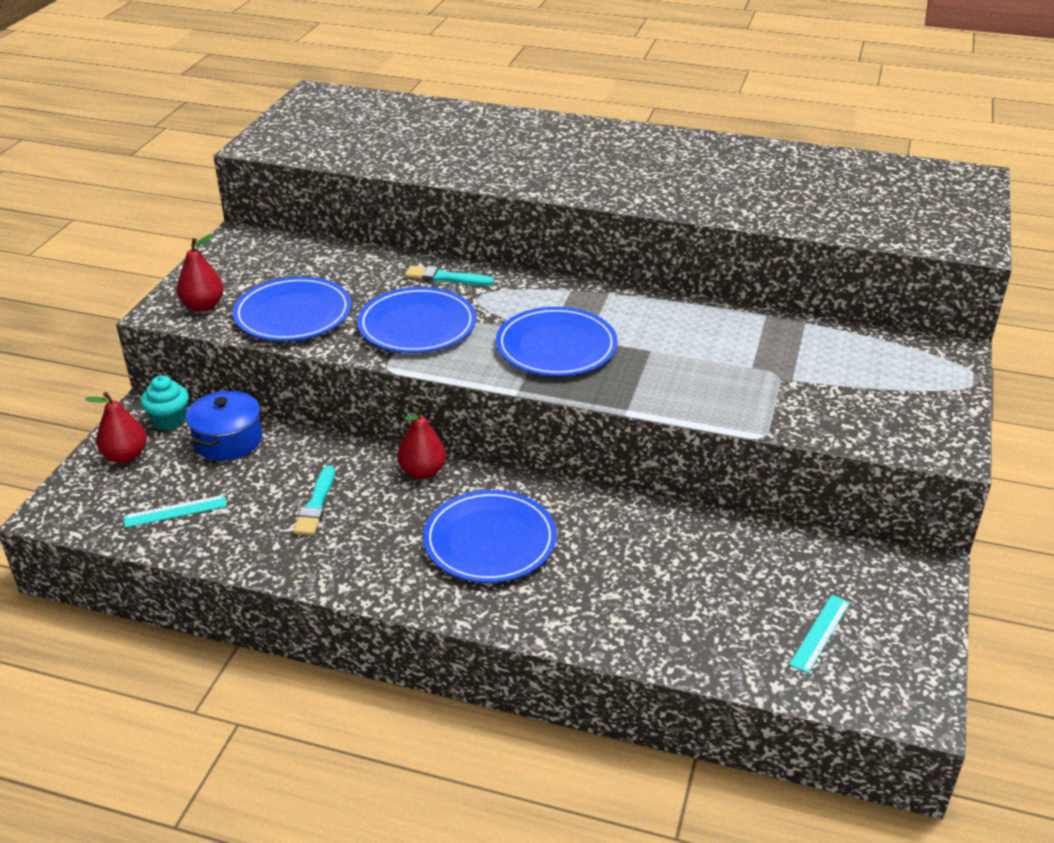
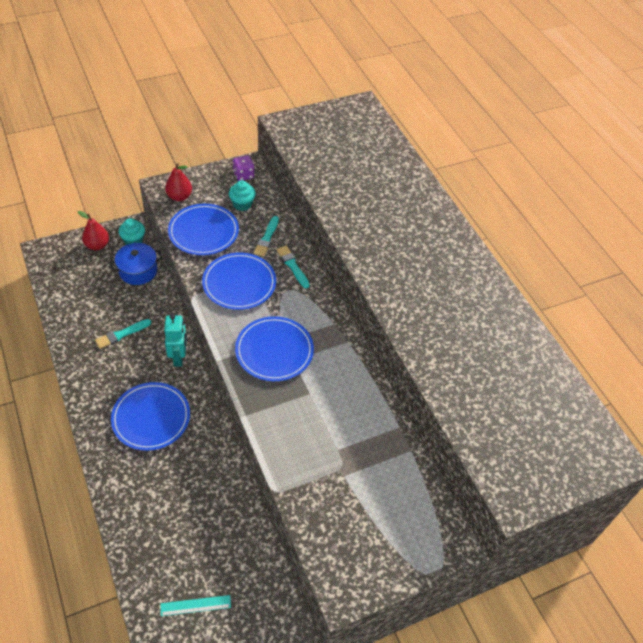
camera: 45 degrees right, 15 degrees up
(175, 511) = (76, 289): turquoise ruler -> none
(247, 246) = (243, 175): none -> purple dice
(294, 268) = (242, 204): none -> turquoise cupcake
(375, 275) = (267, 238): none -> turquoise brush
(422, 471) = (179, 357): red pear -> turquoise robot

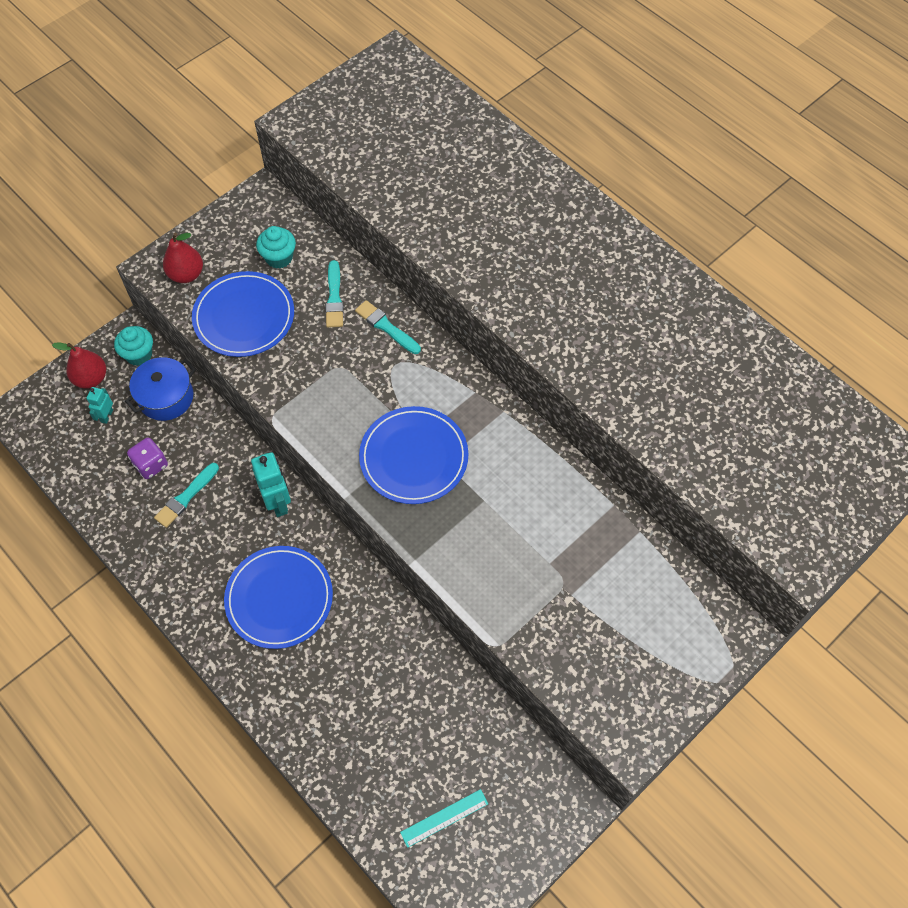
camera: 15 degrees left, 10 degrees up
(96, 270) = (106, 416): none -> turquoise robot
(239, 283) = (326, 377): blue plate -> none
(243, 175) = (261, 212): purple dice -> purple dice (151, 465)

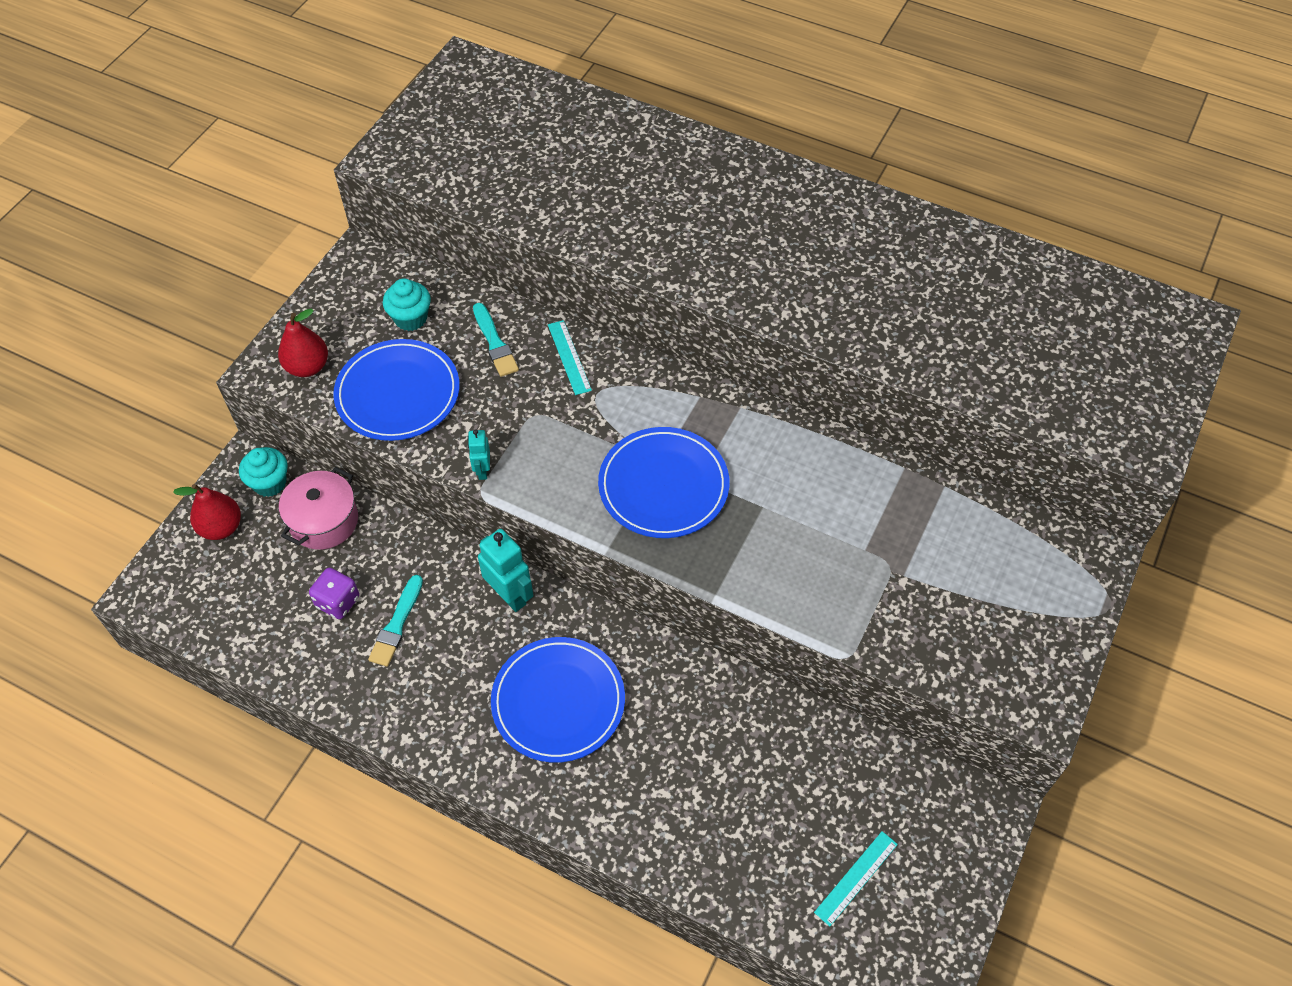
camera: 20 degrees left, 5 degrees down
(106, 416) = (259, 563): turquoise robot -> turquoise robot (482, 470)
(166, 397) = (324, 521): blue pot -> pink pot
(386, 327) = (569, 357): turquoise brush -> turquoise ruler

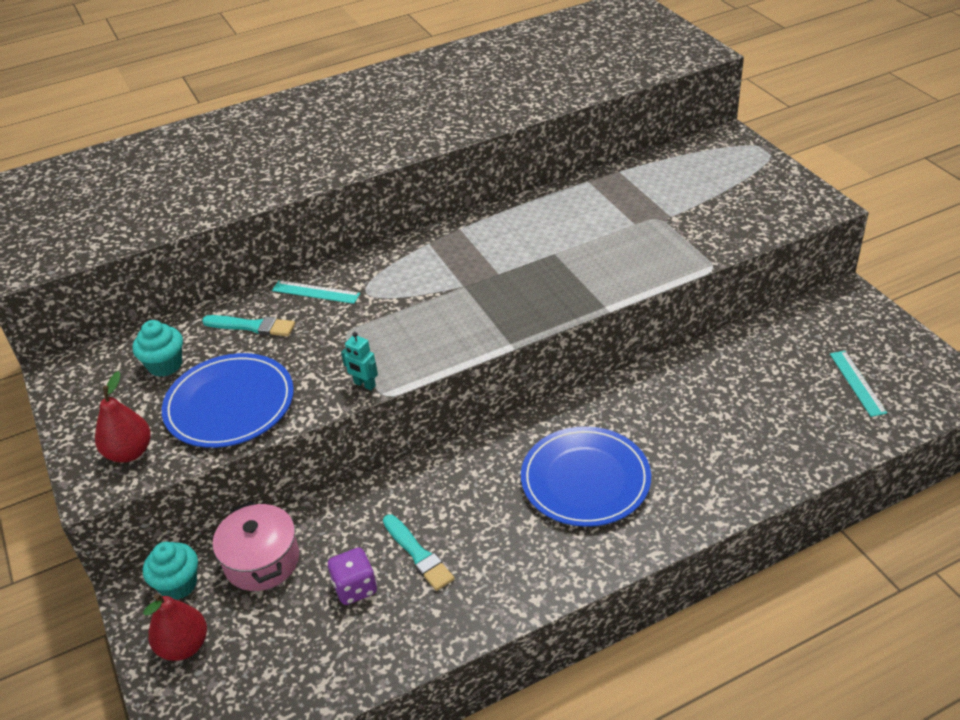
camera: 50 degrees left, 15 degrees down
(510, 595) = (461, 466): turquoise robot -> none
(663, 486) = (485, 293): blue plate -> none

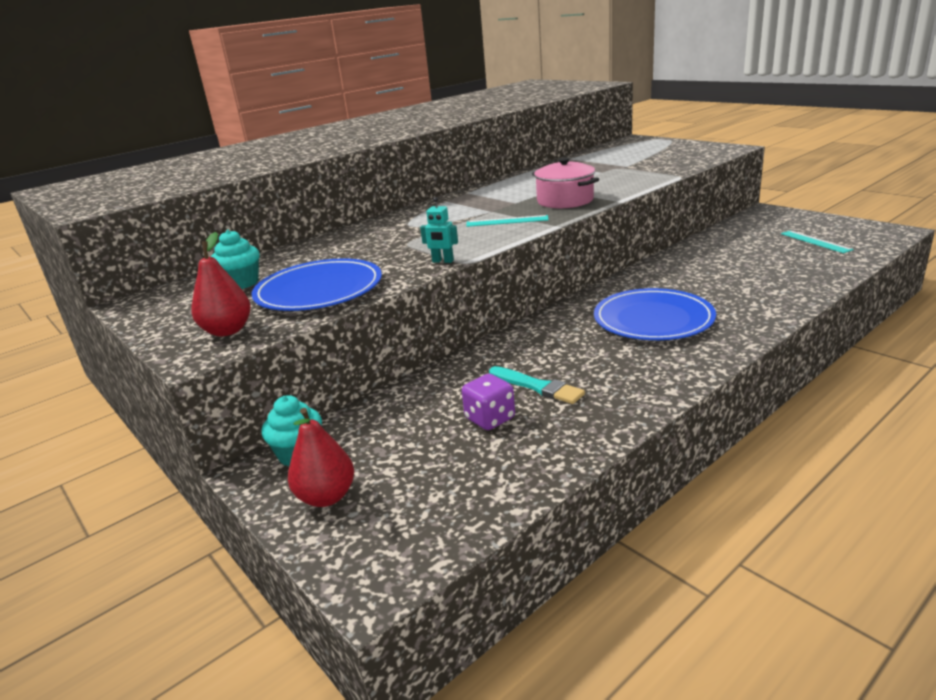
camera: 15 degrees left, 15 degrees down
(252, 326) = (316, 254): turquoise brush -> none
(262, 561) = (382, 421): pink pot -> pink pot (565, 201)
(315, 292) = (364, 232): turquoise ruler -> turquoise ruler (507, 221)

